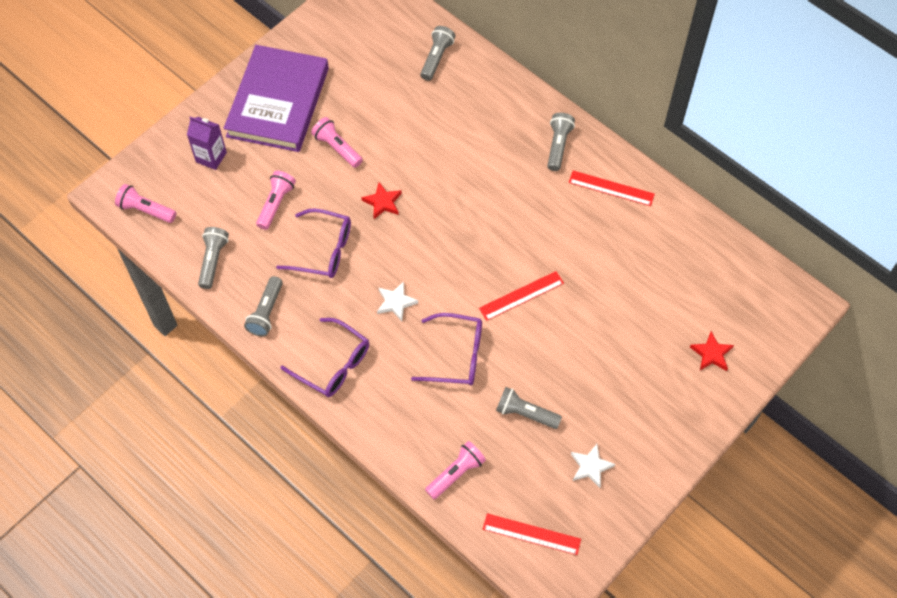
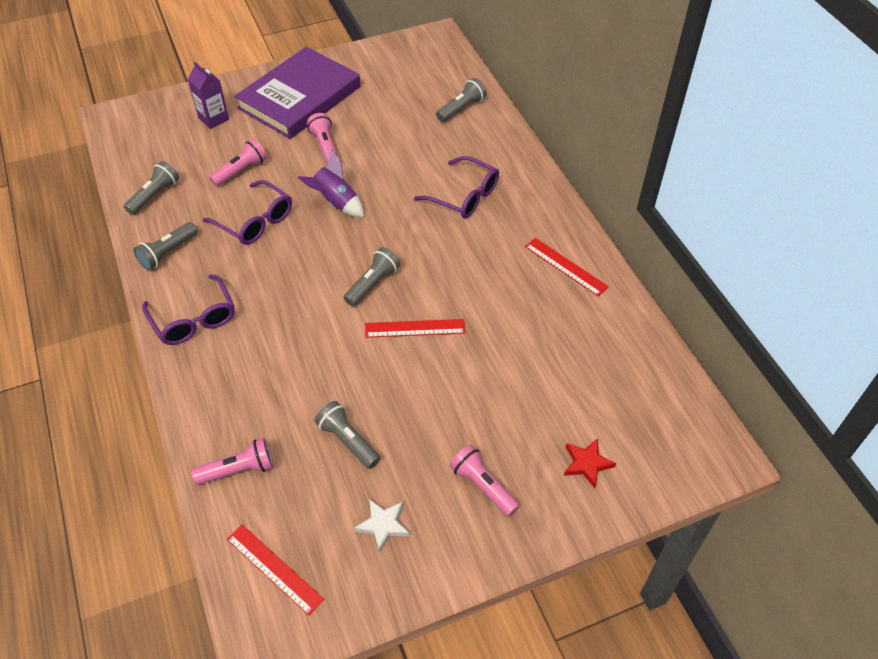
camera: 25 degrees right, 10 degrees down
(146, 210) = (130, 139): pink flashlight -> pink flashlight (482, 486)
(383, 202) = (336, 202): red star -> purple rocket
(396, 302) = (289, 288): white star -> none
(456, 355) = (315, 357): purple glasses -> purple glasses (464, 196)
(558, 146) = (533, 213): grey flashlight -> grey flashlight (372, 283)

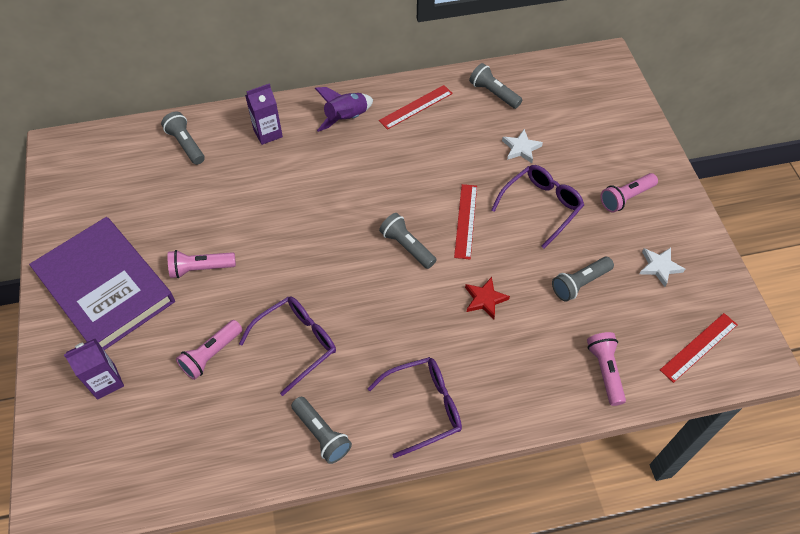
camera: 80 degrees left, 5 degrees up
(154, 195) = (223, 450): grey flashlight -> grey flashlight (493, 93)
(241, 171) = (211, 355): pink flashlight -> pink flashlight turned 105 degrees counterclockwise
(336, 202) = (289, 266): purple rocket -> purple rocket (346, 118)
(464, 196) = (312, 161): purple glasses -> purple glasses (541, 206)
(491, 158) = (268, 133): none -> purple carton
(533, 370) = (521, 148): none -> white star
(587, 464) = (609, 133): red star -> red star (485, 299)

